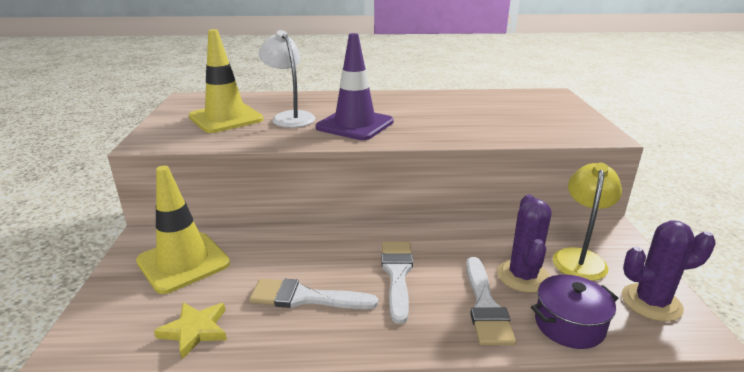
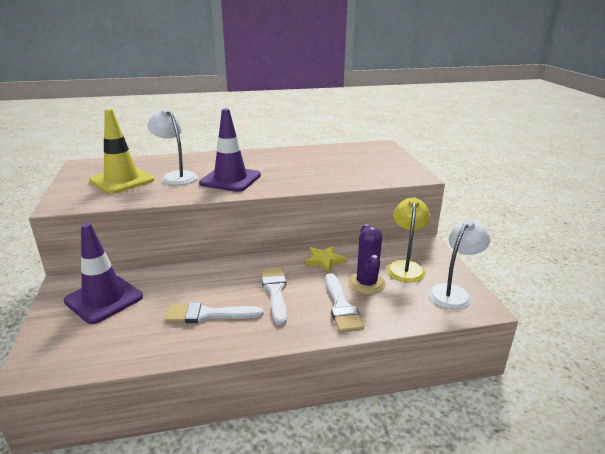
camera: 10 degrees left, 0 degrees up
(183, 262) = (104, 299): yellow traffic cone -> purple traffic cone
(195, 330) = (126, 346): yellow star -> yellow star (324, 260)
(569, 325) = (399, 312): purple pot -> none
(651, 302) = (453, 292): purple cactus -> white lamp

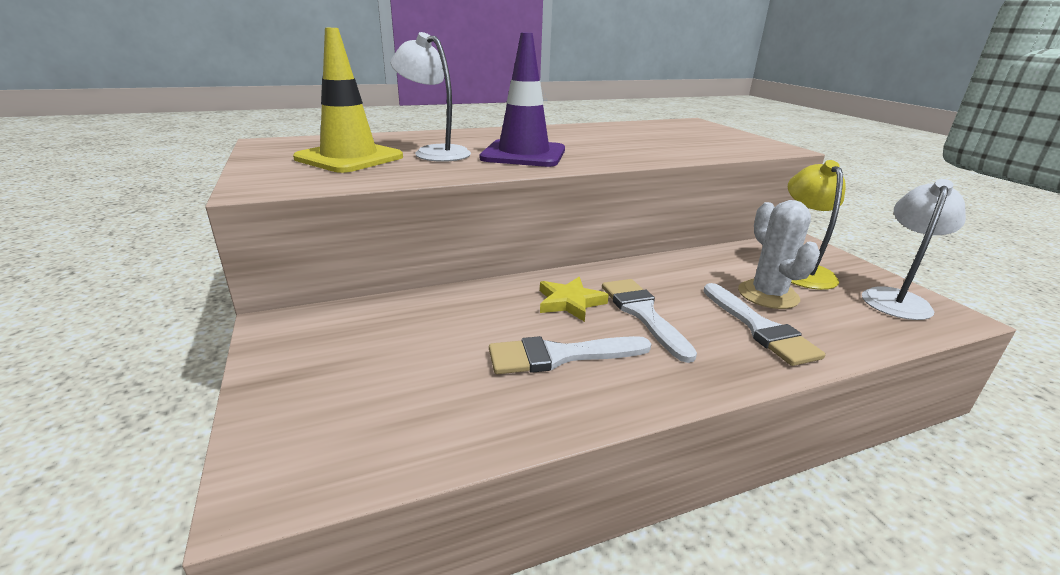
camera: 10 degrees left, 0 degrees up
(104, 299) = (361, 345): purple traffic cone -> none
(324, 260) = (682, 269): yellow star -> yellow star (570, 302)
(366, 284) = (768, 295): purple cactus -> white cactus

